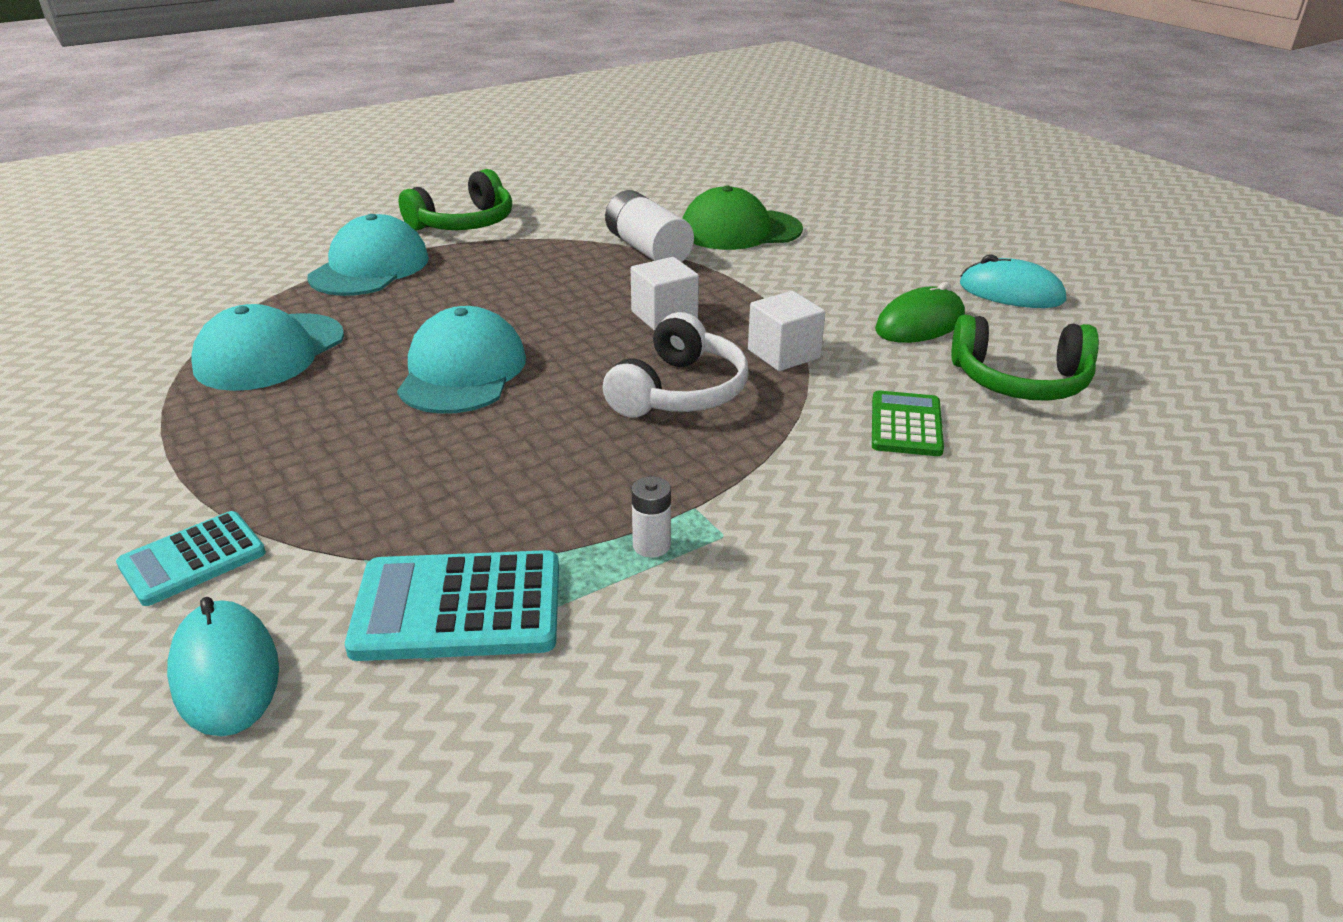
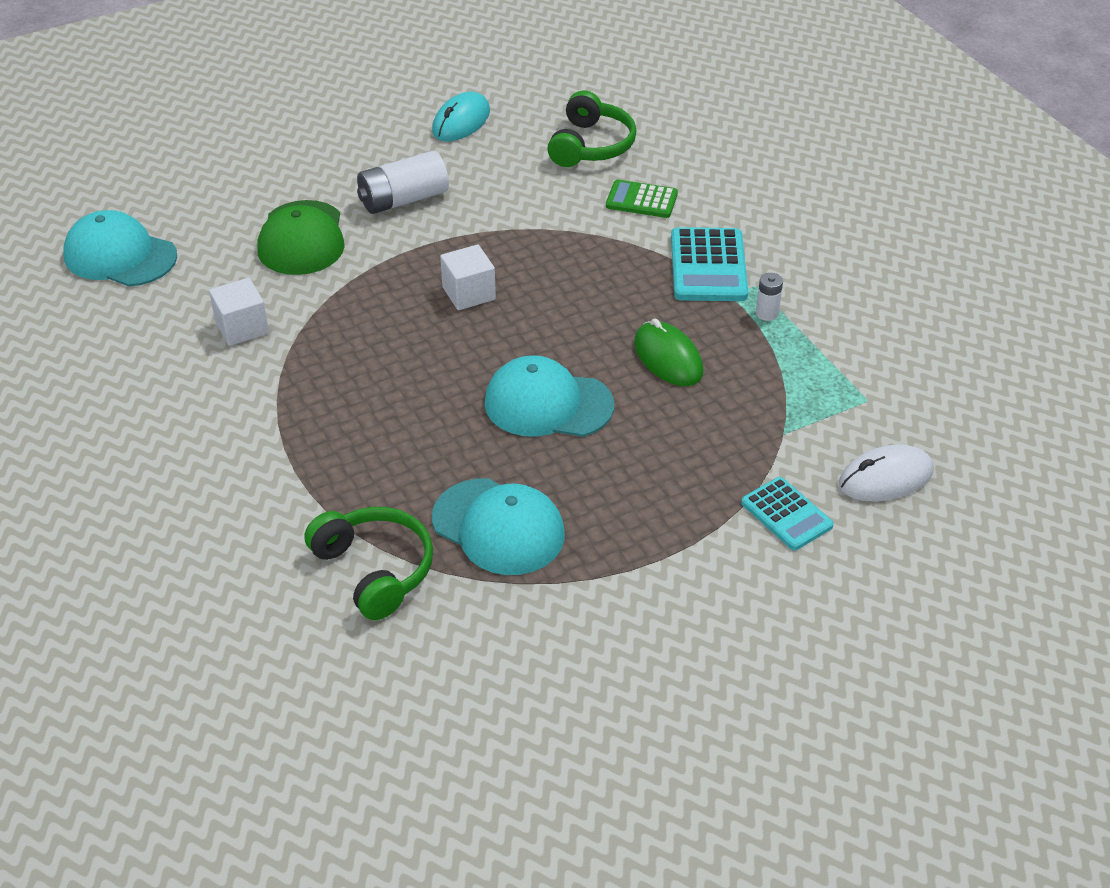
camera: 85 degrees left, 10 degrees up
(225, 673) = (885, 478): turquoise mouse -> white mouse
(370, 268) = (325, 482): turquoise cap -> turquoise cap (120, 256)
(458, 607) = (825, 389): turquoise calculator -> turquoise calculator (708, 266)
(464, 223) = (225, 421): green headphones -> green headphones (375, 570)
(648, 250) = (331, 296): white battery -> white battery (403, 199)
(680, 392) = (591, 292): white headphones -> none
(783, 354) = (541, 239): white cube -> white cube (242, 328)
(920, 324) = (504, 171): green mouse -> green mouse (668, 358)

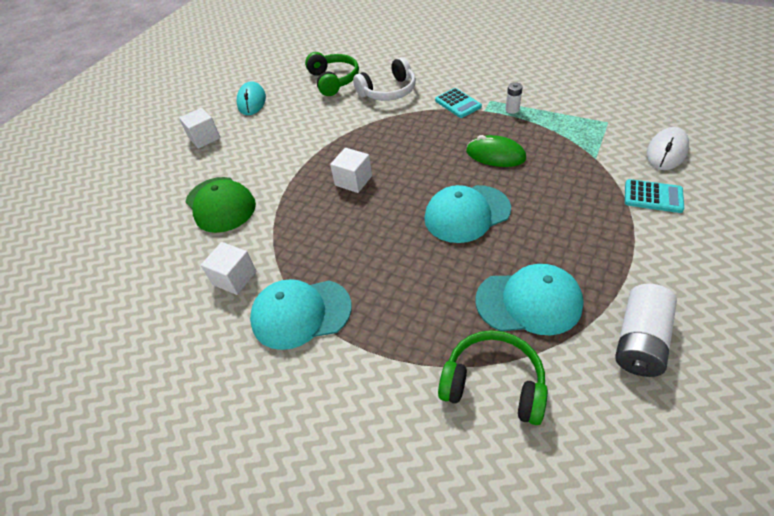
camera: 30 degrees left, 5 degrees up
(120, 256) = (102, 281): turquoise cap -> turquoise cap (301, 313)
(360, 143) = (204, 138): none -> white cube
(403, 199) = (261, 153): white battery -> white battery (639, 340)
(641, 200) = (388, 91): green calculator -> white headphones
(708, 266) = (458, 103): turquoise calculator -> turquoise calculator, size x0.65

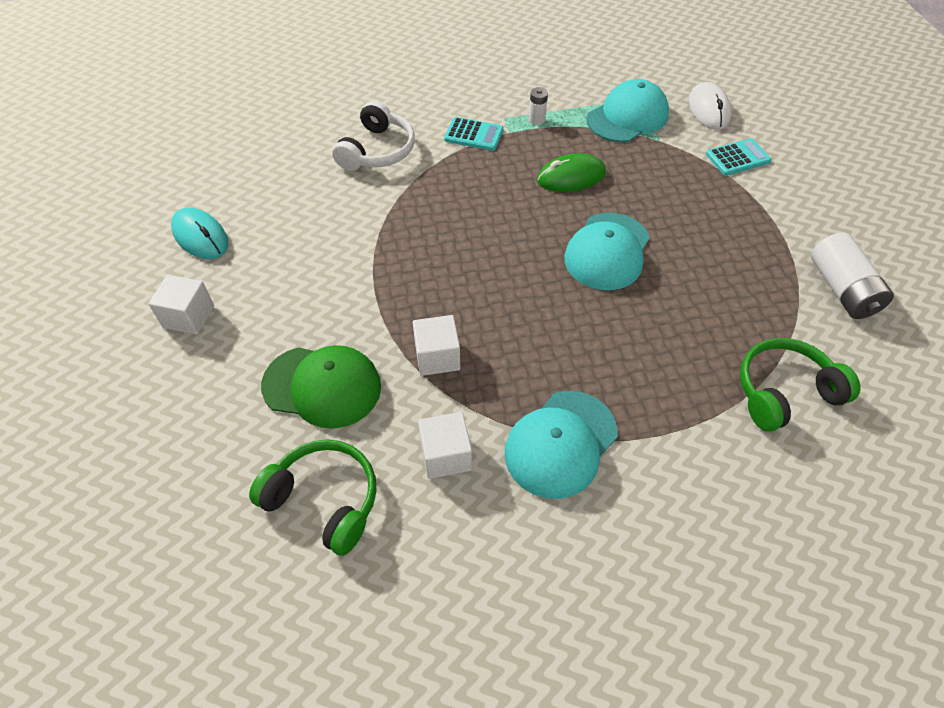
camera: 45 degrees left, 5 degrees up
(333, 80) = (289, 163): green headphones -> green headphones (324, 500)
(353, 181) = (455, 275): white cube -> white cube (437, 357)
(529, 302) = (740, 305): turquoise cap -> turquoise cap (627, 117)

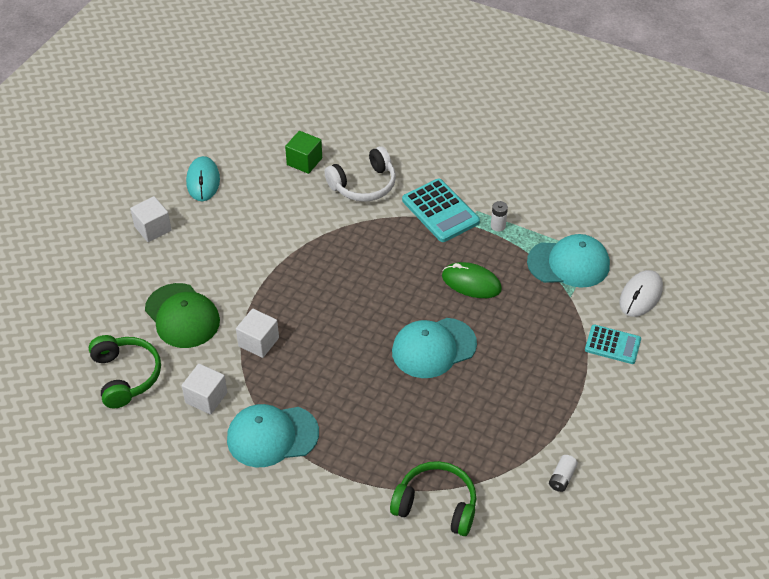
camera: 40 degrees right, 5 degrees down
(294, 161) = (304, 161): none -> green cube
(474, 135) = (440, 211): turquoise calculator -> turquoise calculator, size x1.55
(842, 289) = (562, 478): white battery -> white battery, size x0.49

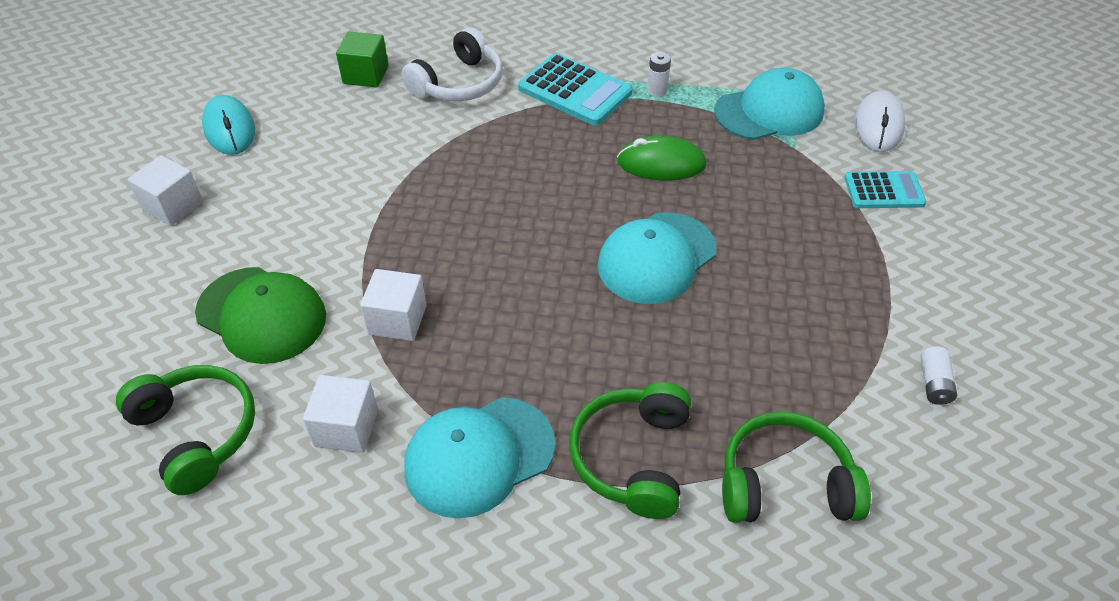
camera: 20 degrees left, 0 degrees up
(357, 463) = (632, 457): none -> green headphones

